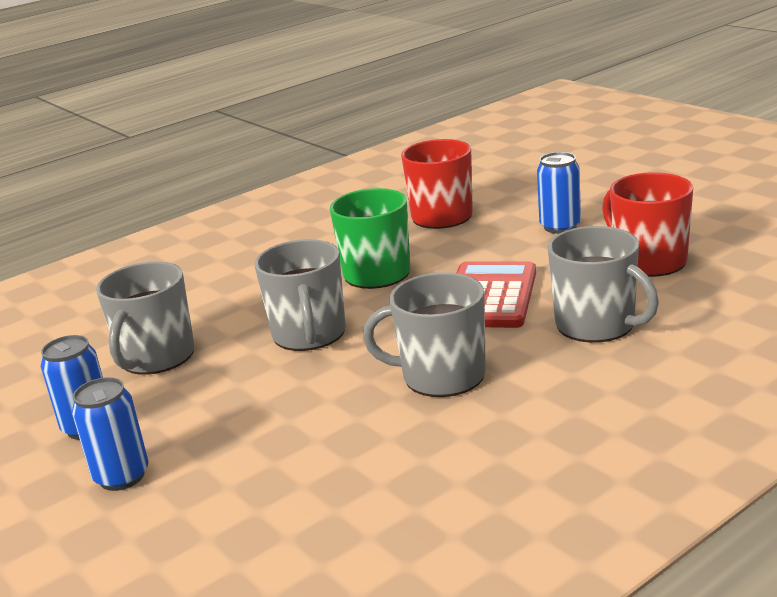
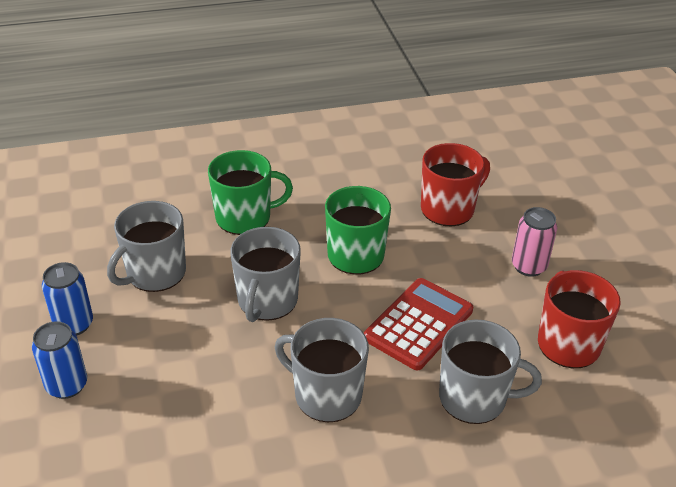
camera: 20 degrees right, 15 degrees up
(227, 286) = (245, 217): none -> green mug
(560, 227) = (528, 266): blue can -> pink can
(597, 325) = (474, 398): grey mug -> grey mug turned 60 degrees counterclockwise

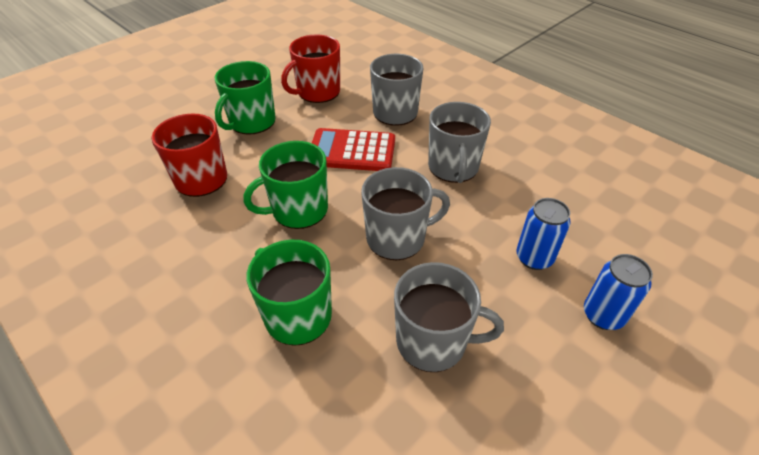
camera: 120 degrees left, 5 degrees up
(74, 324) = (550, 363): blue can -> blue can (534, 258)
(528, 266) = (251, 122): pink can -> green mug

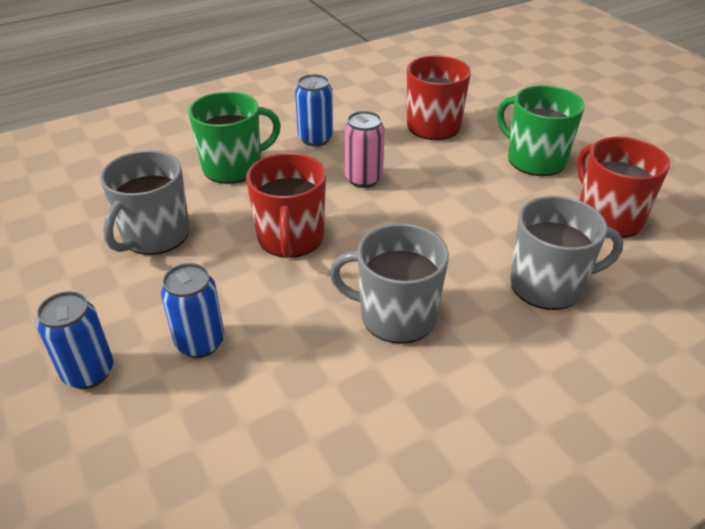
camera: 105 degrees right, 5 degrees down
(230, 259) = (315, 139): none -> blue can
(298, 210) = (363, 179): green mug -> pink can
(352, 151) = (457, 229): red calculator -> none
(397, 238) = (290, 238): grey mug -> red mug

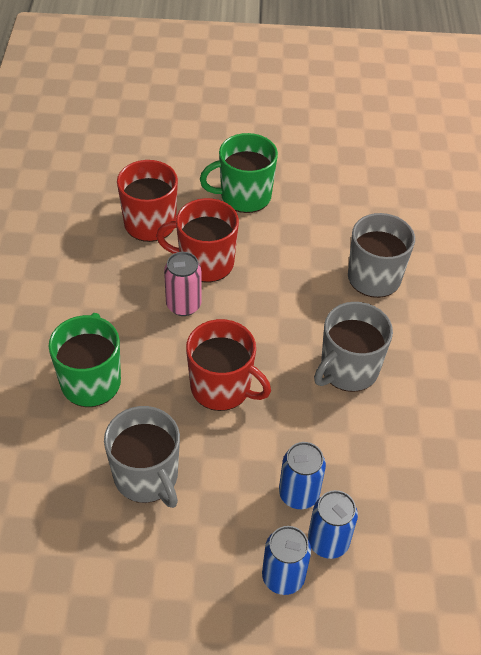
camera: 60 degrees left, 10 degrees up
(315, 139) = (98, 305): blue can -> blue can (328, 542)
(607, 217) = (335, 204): red mug -> red mug (205, 262)

